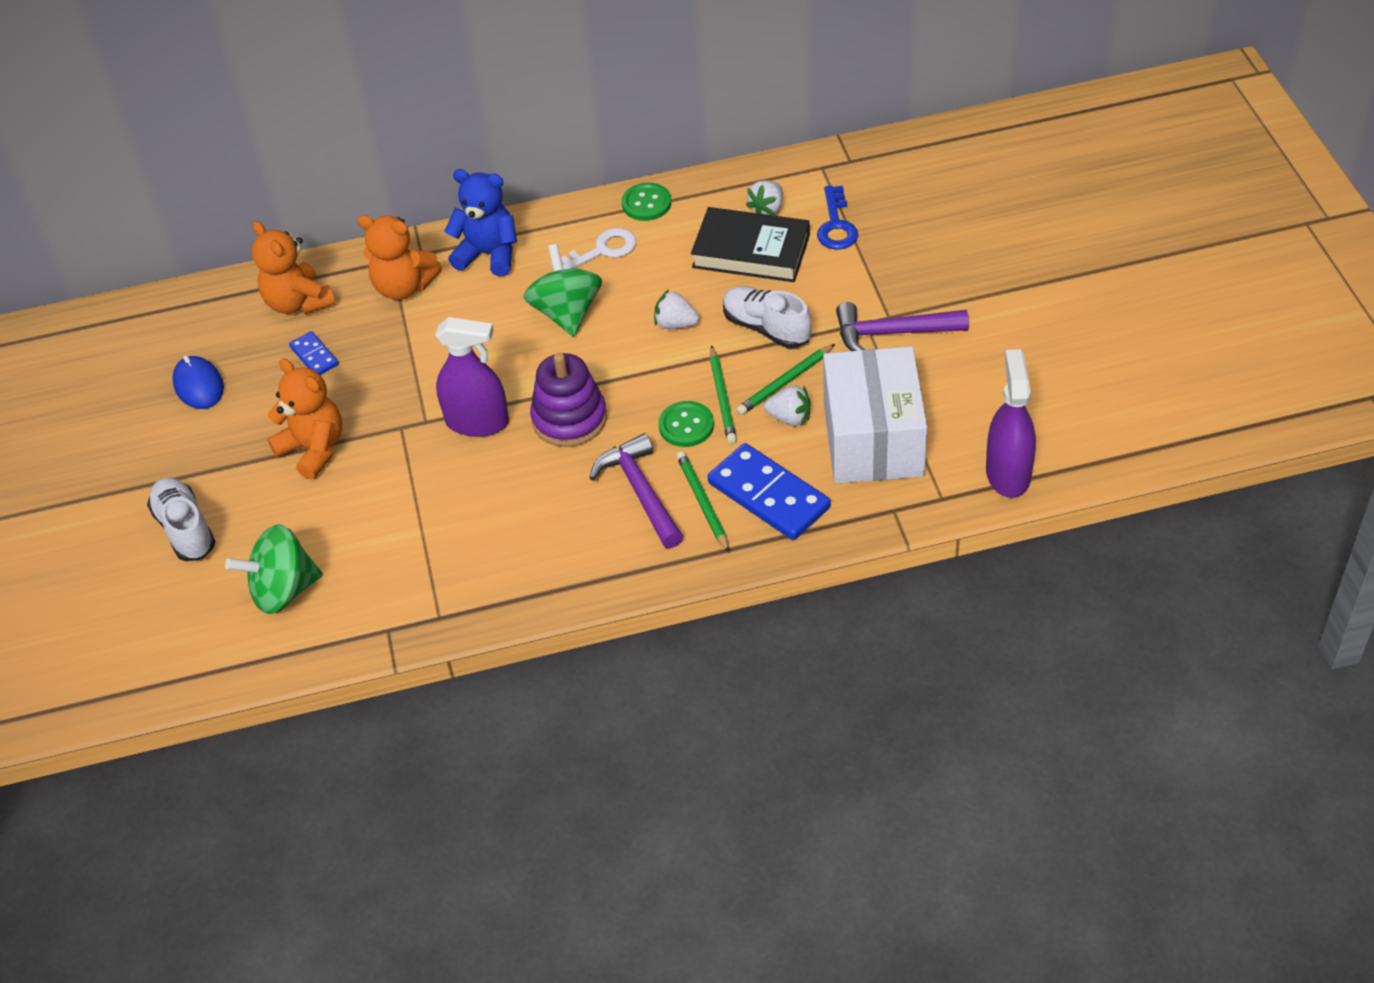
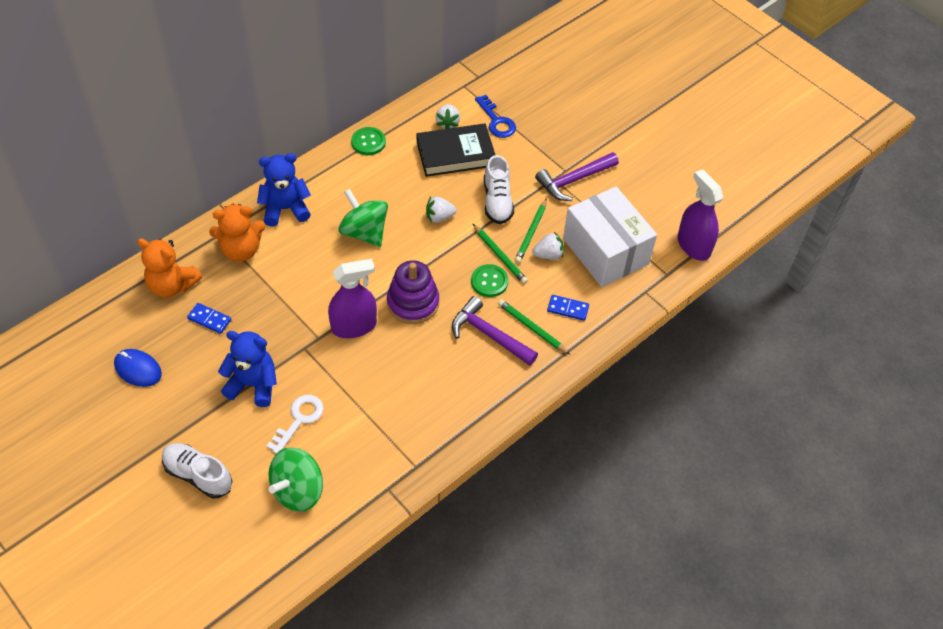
camera: 35 degrees left, 5 degrees up
(314, 449) = (253, 384): orange teddy bear -> blue teddy bear
(601, 251) = (360, 183): white key -> white key (299, 420)
(766, 328) = (497, 201): white shoe -> white shoe turned 105 degrees counterclockwise
(768, 495) = (567, 309): blue domino -> blue domino, size x0.51

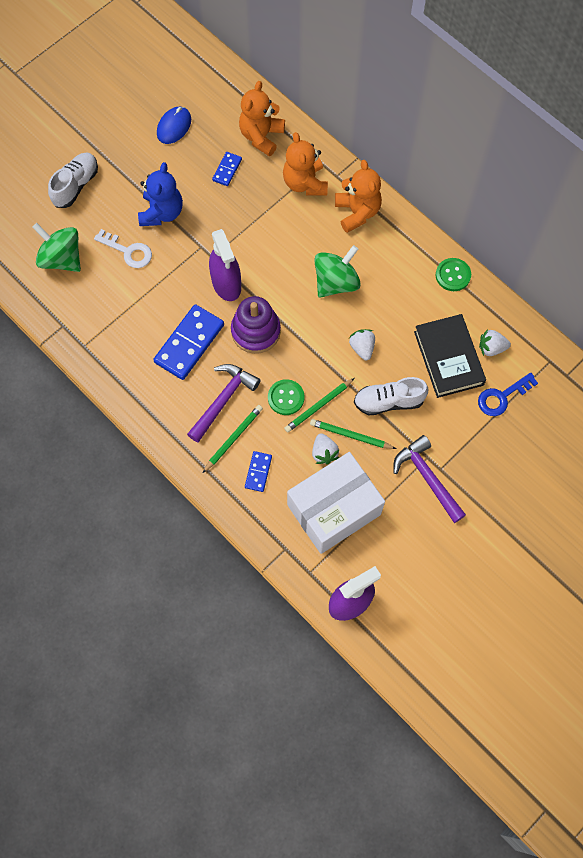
camera: 90 degrees right, 15 degrees up
(285, 209) = (357, 212): blue teddy bear -> orange teddy bear
(422, 363) = (189, 343): none -> blue domino

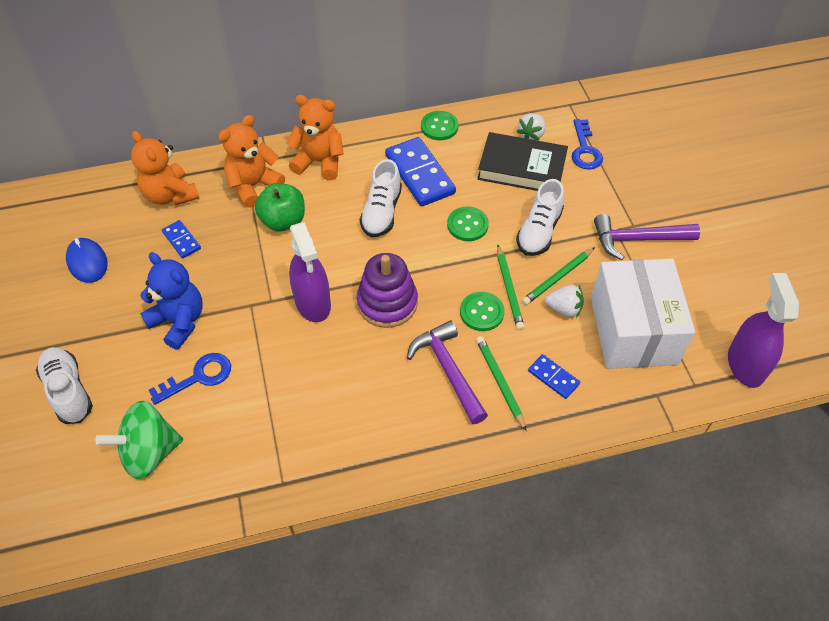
camera: 60 degrees left, 15 degrees down
(128, 251) = (198, 377): white key -> blue key
(189, 343) = (358, 371): blue domino -> blue domino (420, 174)
(226, 284) = (313, 303): purple spray bottle -> purple spray bottle turned 60 degrees clockwise
(285, 222) = (283, 221): none -> green apple
(305, 183) = (253, 186): orange teddy bear -> orange teddy bear turned 120 degrees clockwise
(336, 282) = (381, 212): green spinning top -> white shoe
(362, 348) = (467, 225): white strawberry -> green button

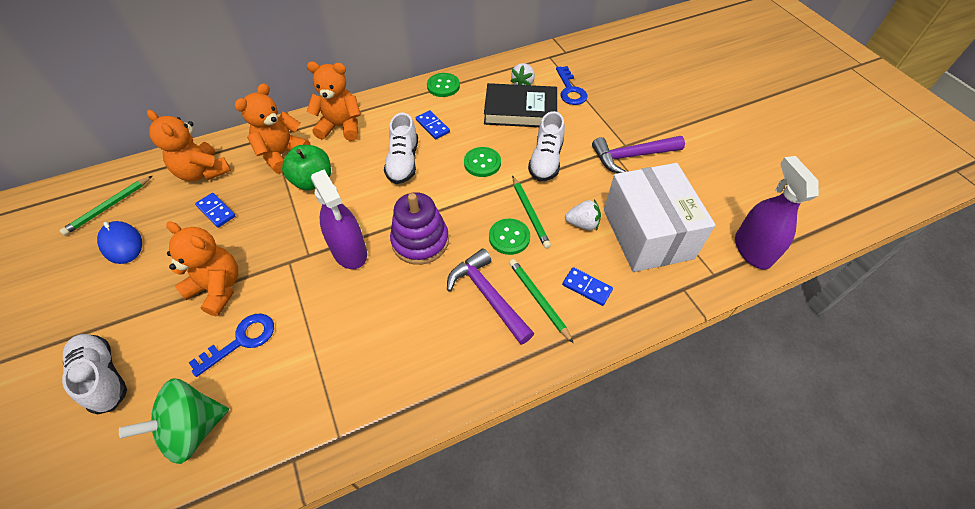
camera: 10 degrees left, 0 degrees up
(179, 321) = (218, 288): blue teddy bear -> orange teddy bear
(420, 174) = (432, 126): blue domino -> blue domino, size x0.51
(557, 278) = (571, 198): green pencil -> green pencil (108, 207)

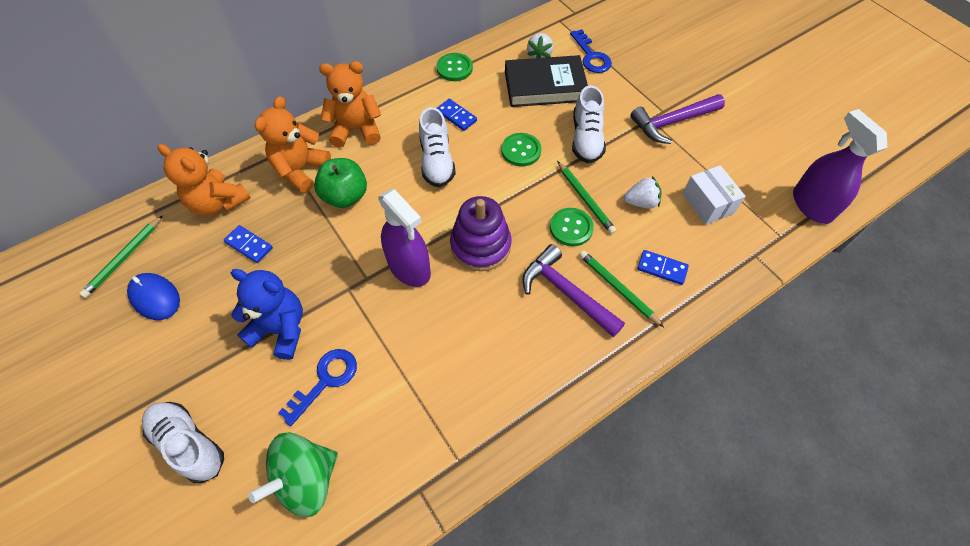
camera: 10 degrees left, 5 degrees up
(218, 288) = (280, 329): orange teddy bear -> blue teddy bear
(647, 234) = (707, 203): white box -> white box, size x0.52

